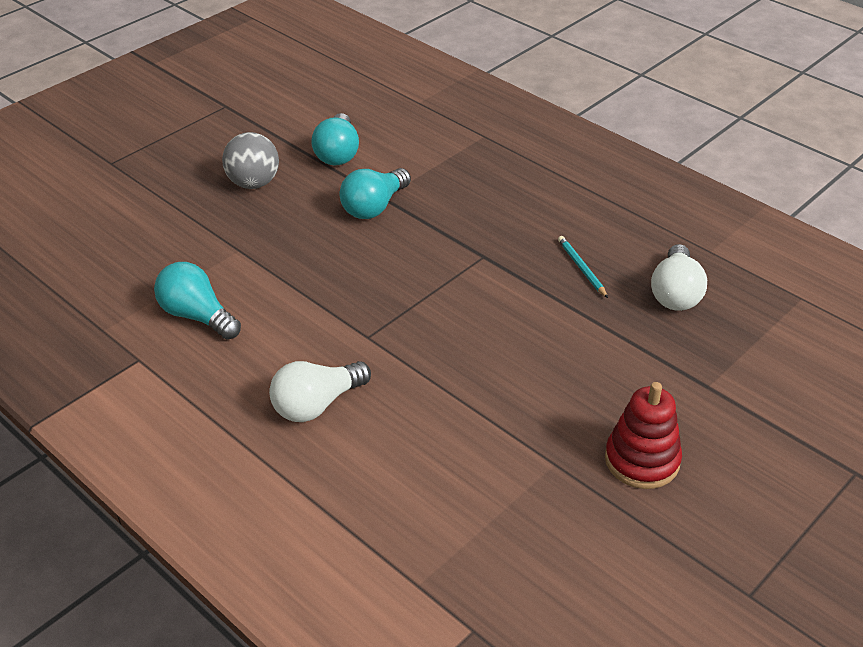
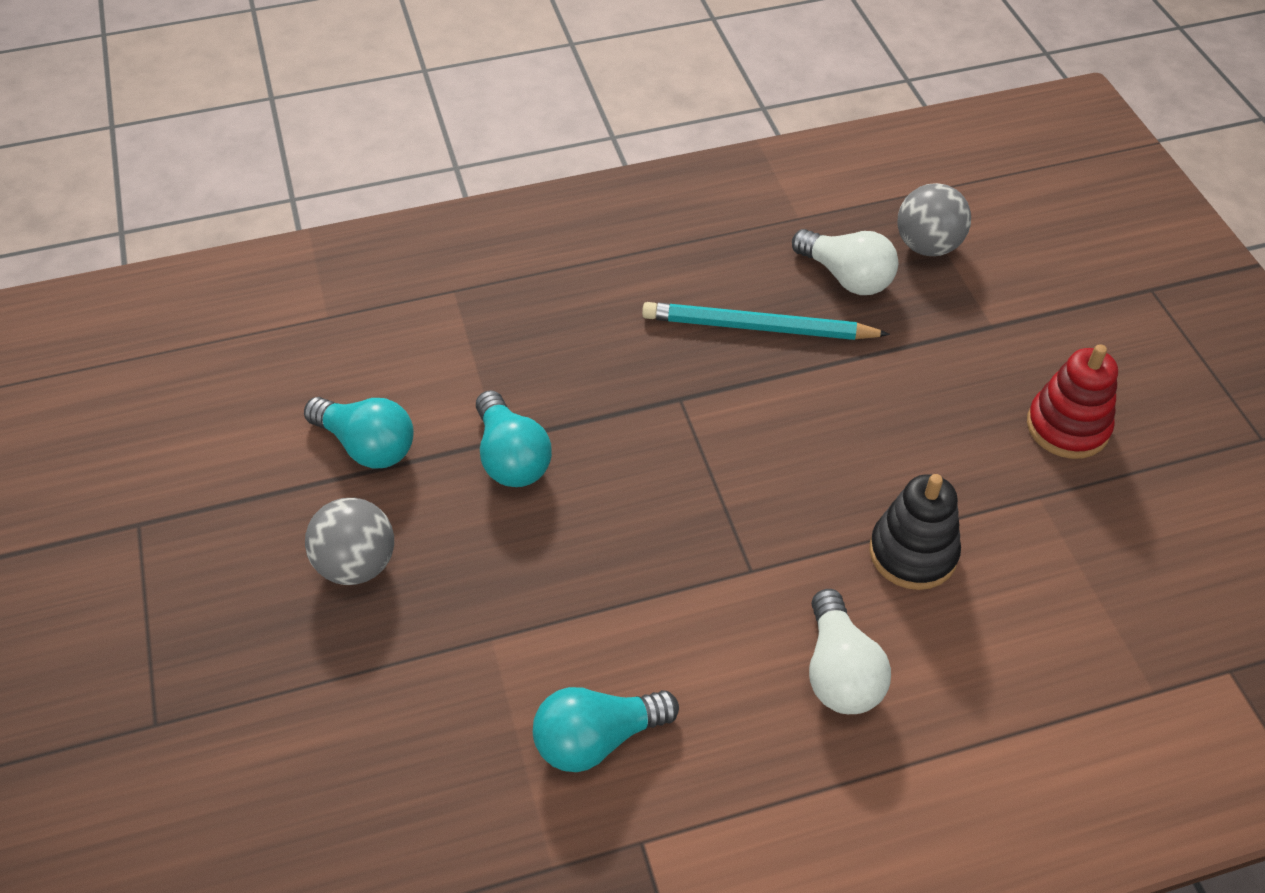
camera: 60 degrees left, 10 degrees up
(444, 409) = (913, 553): none -> black stacking toy
(582, 268) = (759, 327): turquoise pencil -> turquoise pencil, size x1.98
(755, 324) = (927, 246): none -> grey ball

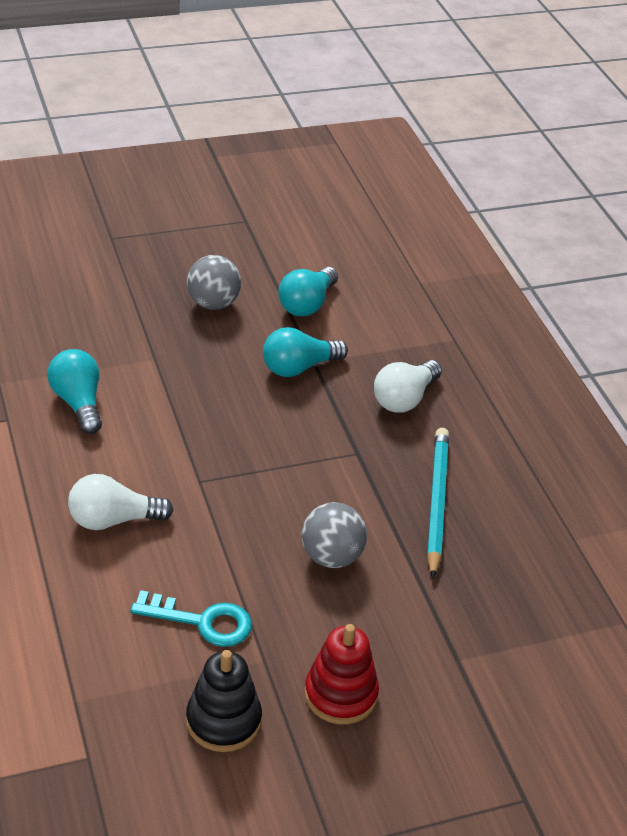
camera: 85 degrees right, 10 degrees down
(846, 277) = (504, 564): white light bulb -> white light bulb (404, 399)
(913, 553) = (211, 572): black stacking toy -> black stacking toy (223, 721)
(927, 246) = (554, 626): grey ball -> grey ball (331, 557)
(995, 560) = (202, 621): none -> turquoise key

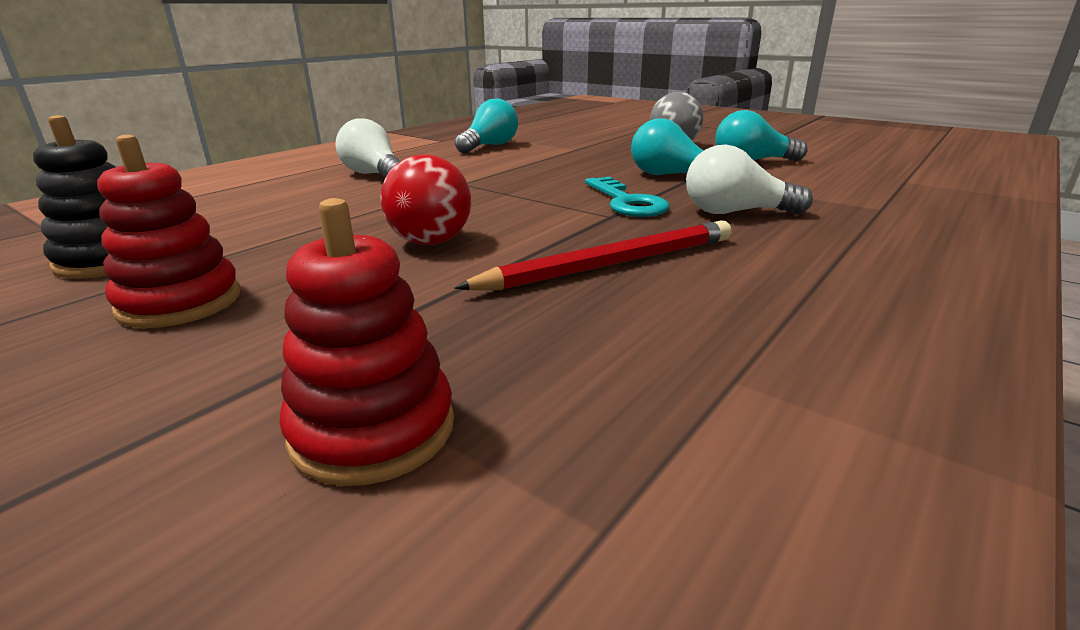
camera: 60 degrees right, 15 degrees down
(202, 621) = (269, 221): turquoise key -> turquoise key (627, 202)
(331, 557) = (430, 242): grey ball -> red ball
(437, 503) = (610, 265): turquoise pencil -> red pencil
(532, 655) = (373, 429): none -> red stacking toy

